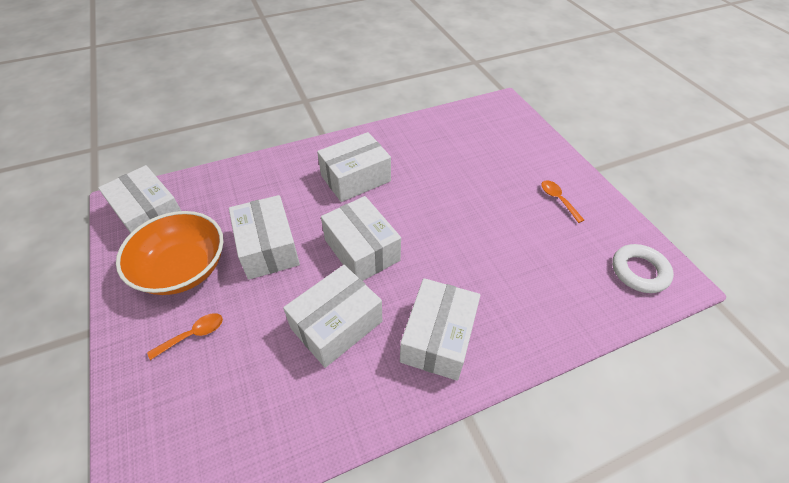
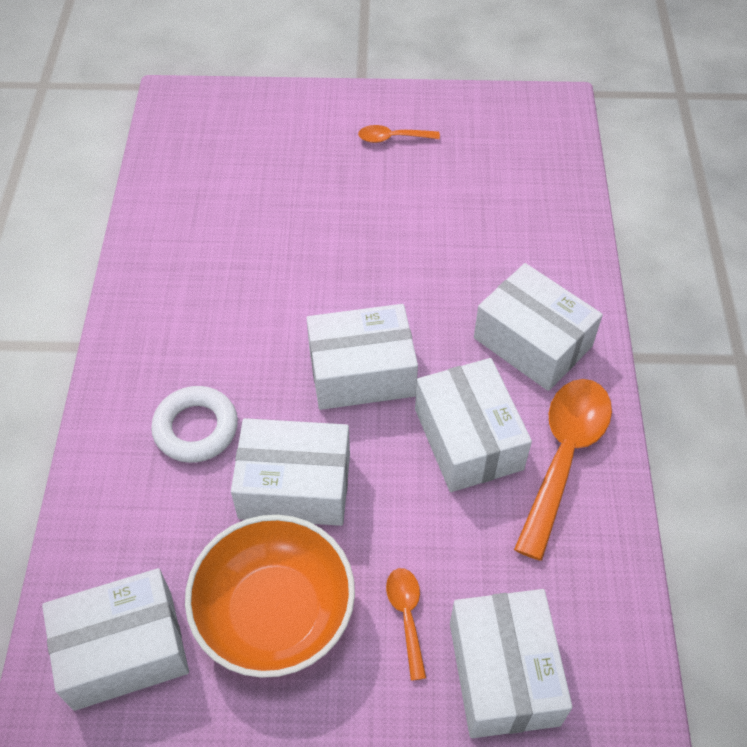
camera: 65 degrees left, 5 degrees up
(347, 391) = (564, 456): none -> orange spoon
(355, 178) = (217, 333): white box -> white box (503, 673)
(639, 271) = (530, 127): white ring -> white ring (196, 428)

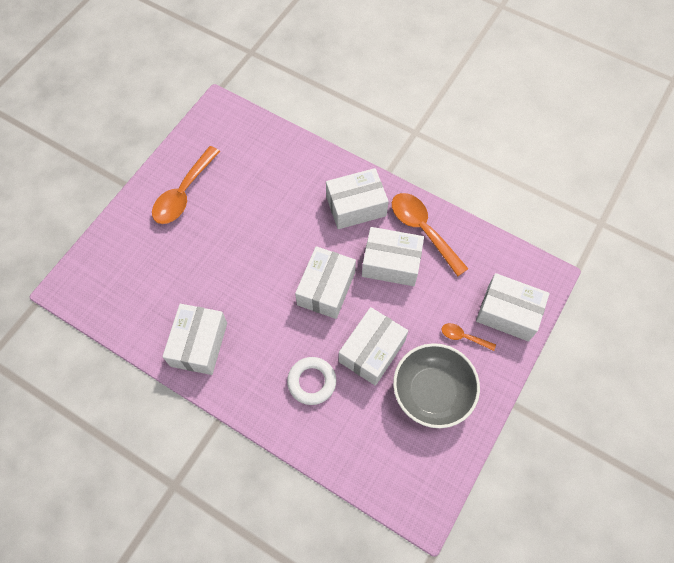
camera: 60 degrees left, 10 degrees up
(123, 650) = (415, 469): white box -> white box (199, 344)
(275, 612) = (432, 392): orange bowl -> grey bowl
(392, 138) = (184, 193): orange spoon -> orange spoon, size x2.01

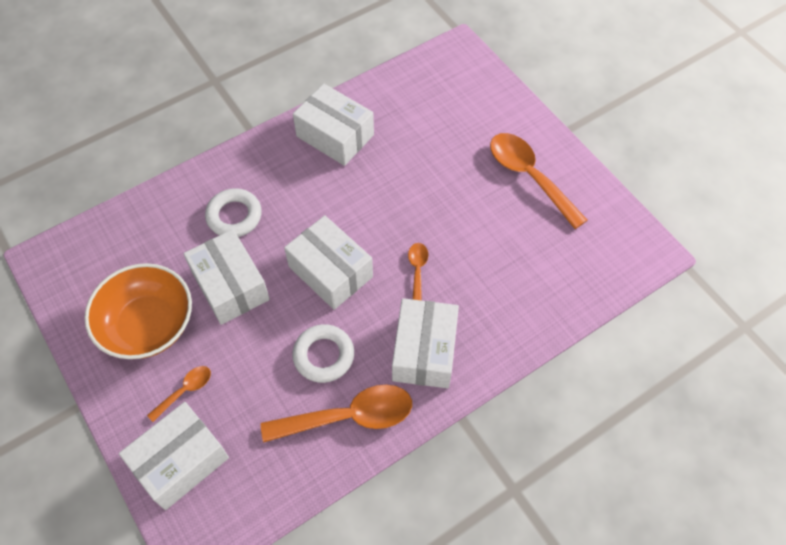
camera: 115 degrees right, 5 degrees down
(297, 234) = (417, 270): none -> orange spoon
(391, 263) = (323, 356): white box -> white ring
(432, 392) = (148, 325): grey bowl -> orange bowl

